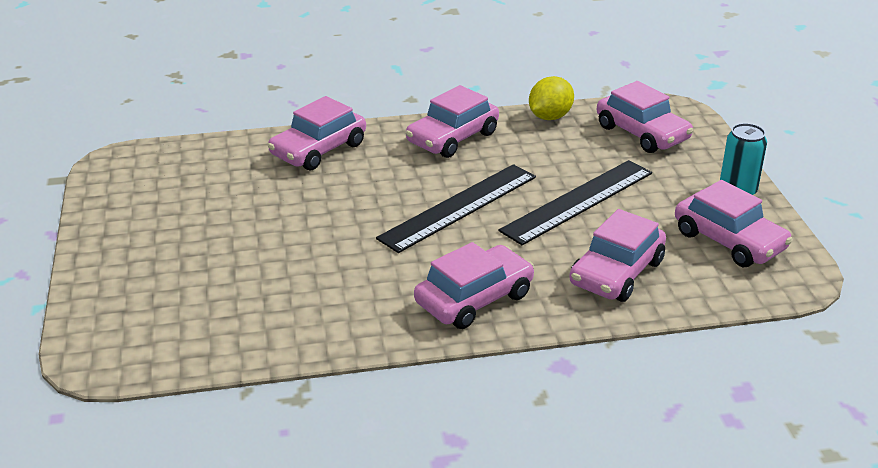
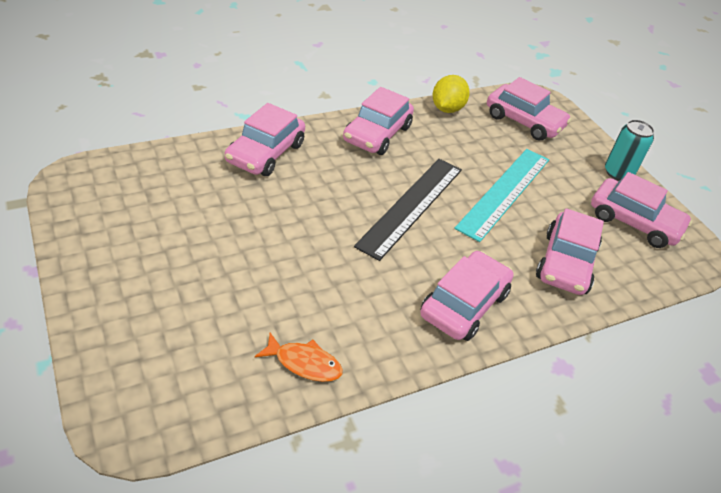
camera: 20 degrees left, 10 degrees up
(279, 330) = (304, 363): none -> orange fish
(578, 201) = (504, 192): black ruler -> turquoise ruler

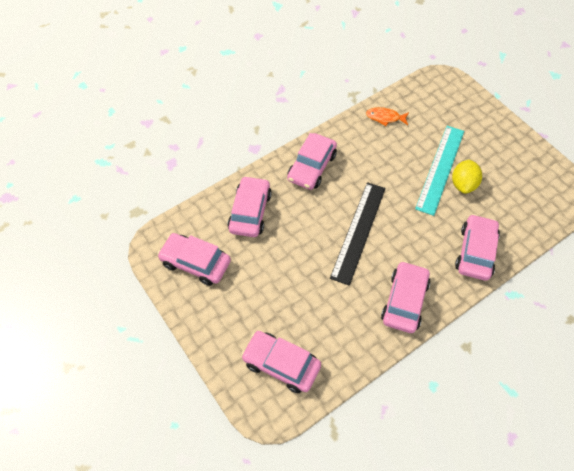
camera: 175 degrees right, 15 degrees up
(447, 109) = (354, 358): yellow lemon -> yellow lemon (463, 184)
(504, 192) = (294, 265): turquoise ruler -> turquoise ruler (440, 169)
(618, 173) = (199, 317): turquoise can -> none

